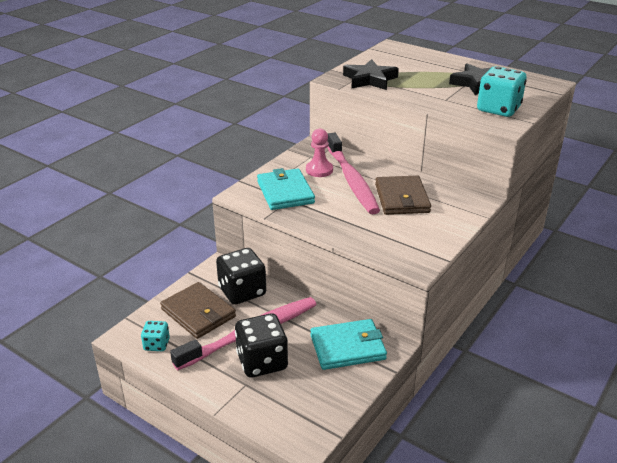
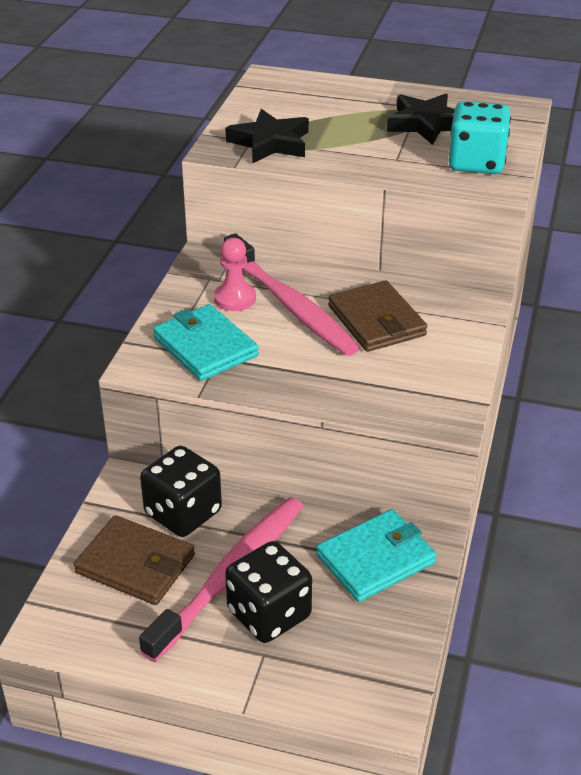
camera: 20 degrees left, 5 degrees up
(156, 344) = (100, 631): turquoise dice -> none

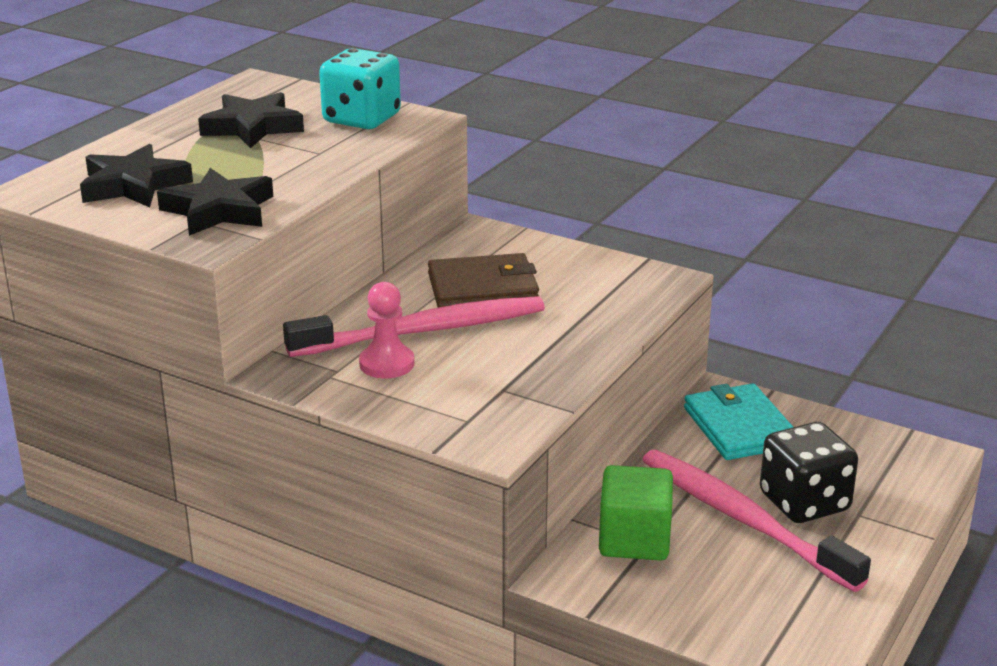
camera: 75 degrees left, 10 degrees down
(136, 564) = (710, 584): brown wallet -> none
(183, 513) = (634, 540): black dice -> green cube
(205, 347) = (477, 395): turquoise wallet -> none
(295, 106) = (133, 185): none -> black star

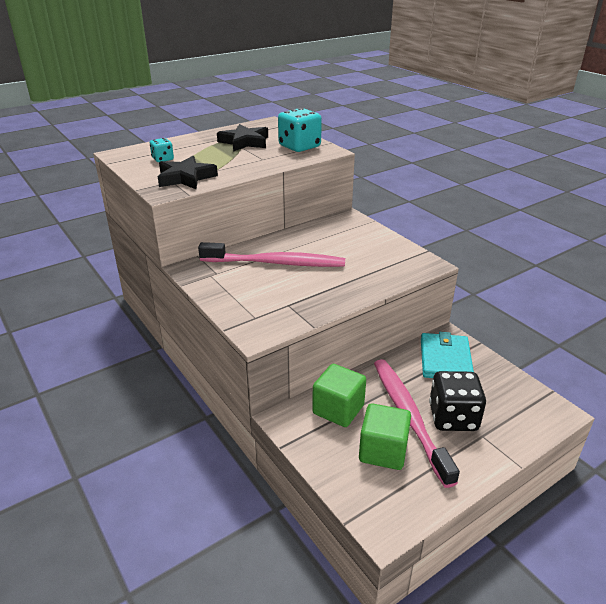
camera: 25 degrees right, 5 degrees up
(133, 185) = (163, 159): black star -> turquoise dice
(387, 364) = (242, 276): pink pawn -> none
(483, 287) = (325, 247): brown wallet -> none
(740, 574) = (383, 451): none -> green cube

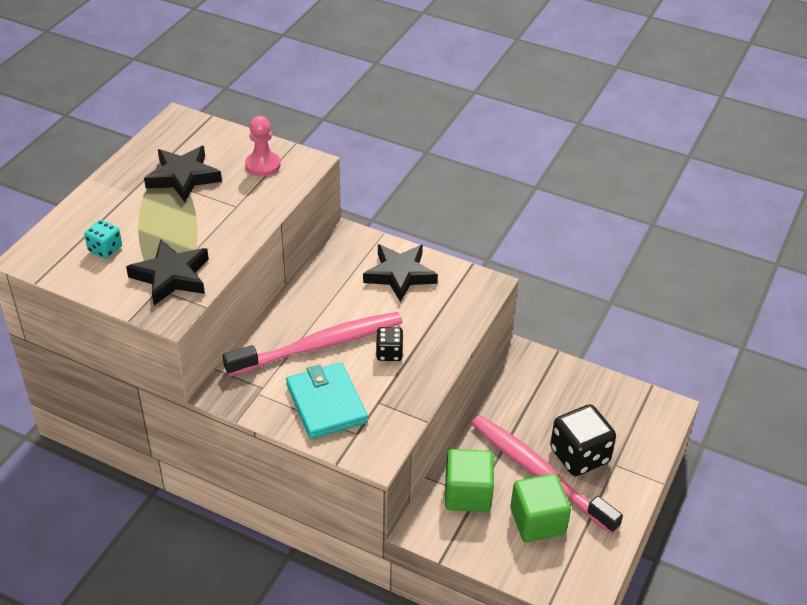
camera: 30 degrees left, 10 degrees up
(299, 146) = (263, 165): turquoise dice -> pink pawn
(321, 280) = (389, 353): none -> black dice
(367, 243) = (400, 275): none -> black star
(445, 359) = (535, 388): turquoise wallet -> turquoise wallet (326, 403)

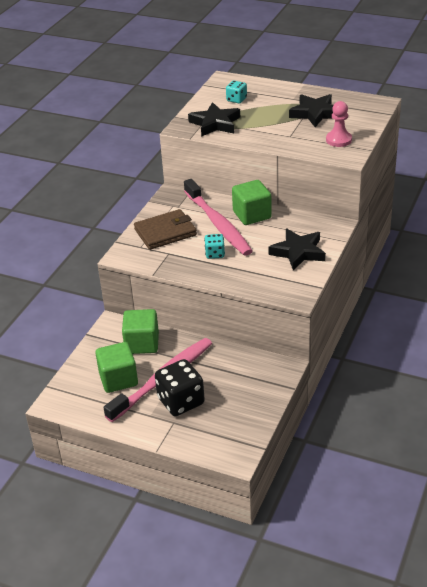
camera: 90 degrees right, 5 degrees down
(305, 310) = (252, 215): none -> green cube
(326, 403) = (165, 232): turquoise wallet -> brown wallet
(389, 353) = (215, 254): black dice -> turquoise dice

